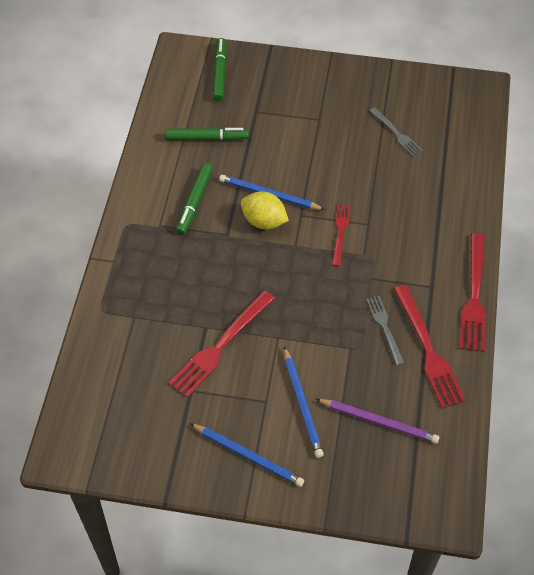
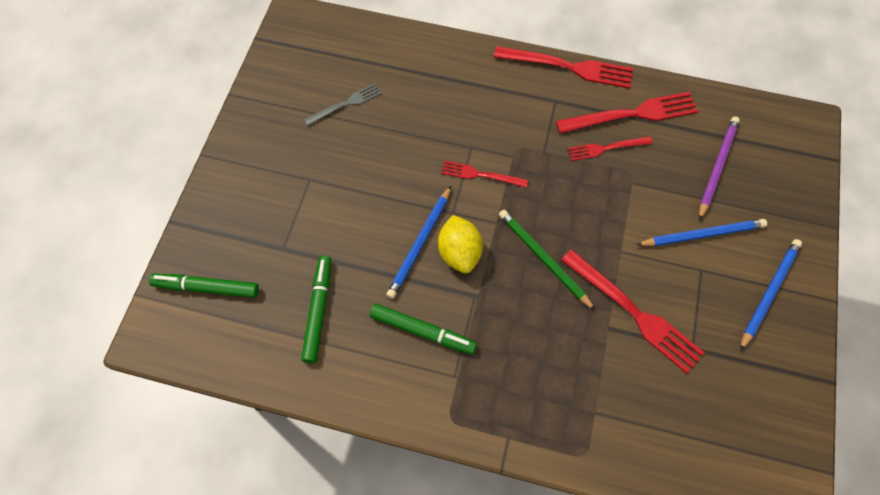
camera: 85 degrees left, 10 degrees up
(264, 221) = (459, 252): yellow lemon -> yellow lemon turned 45 degrees counterclockwise
(264, 280) = (543, 259): none -> green pencil
(384, 327) = (606, 148): grey fork -> red fork

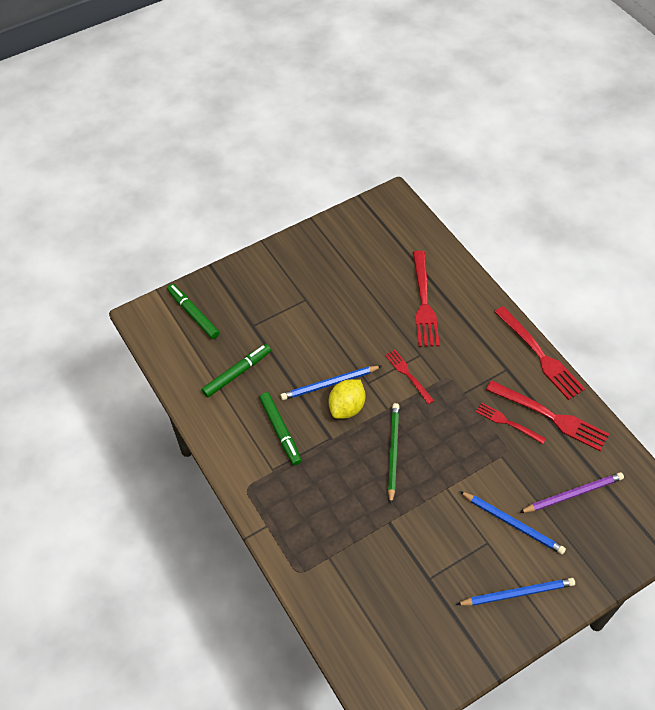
camera: 45 degrees right, 10 degrees down
(346, 104) = (371, 272): grey fork -> none
(634, 313) = (414, 528): red fork -> red fork (424, 302)

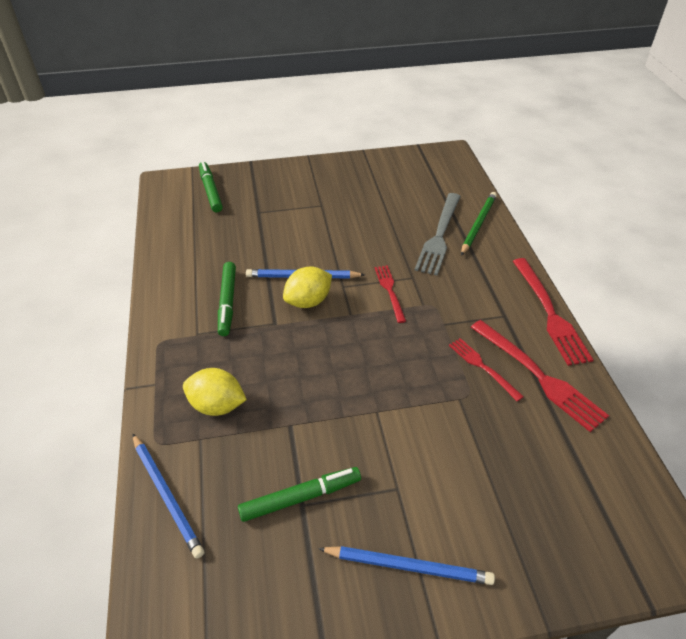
camera: 20 degrees right, 10 degrees down
(237, 373) = (218, 244): green marker -> green marker (300, 497)
(326, 526) = (217, 405): none -> yellow lemon
(393, 452) = (334, 356): green pencil -> green pencil (478, 224)
(424, 302) = (439, 236): red fork -> grey fork
(513, 523) = (440, 477): blue pencil -> blue pencil (167, 495)
(573, 494) = (535, 469): purple pencil -> none

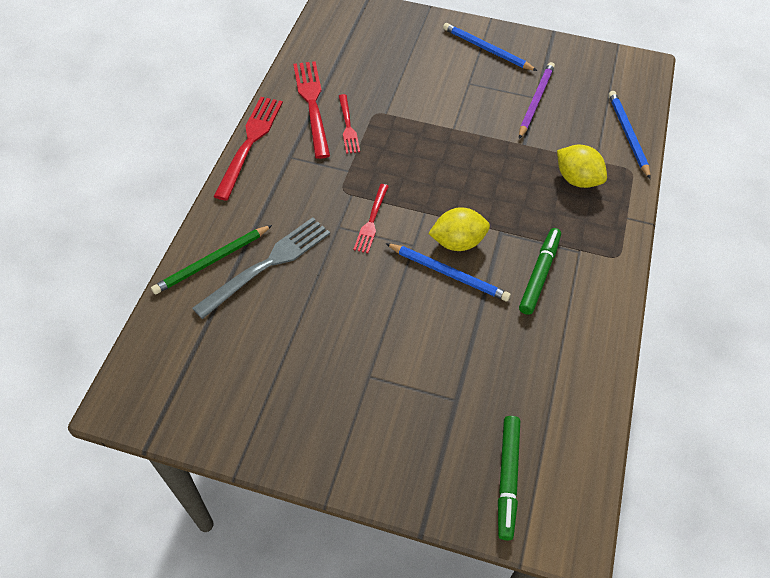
camera: 155 degrees left, 10 degrees up
(300, 497) = (535, 101): green marker -> purple pencil

